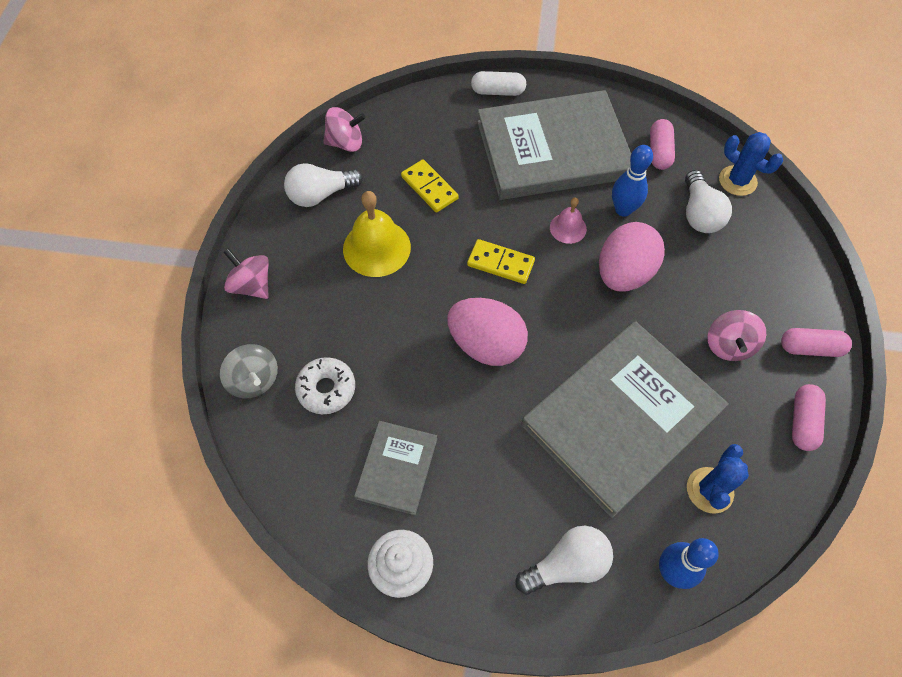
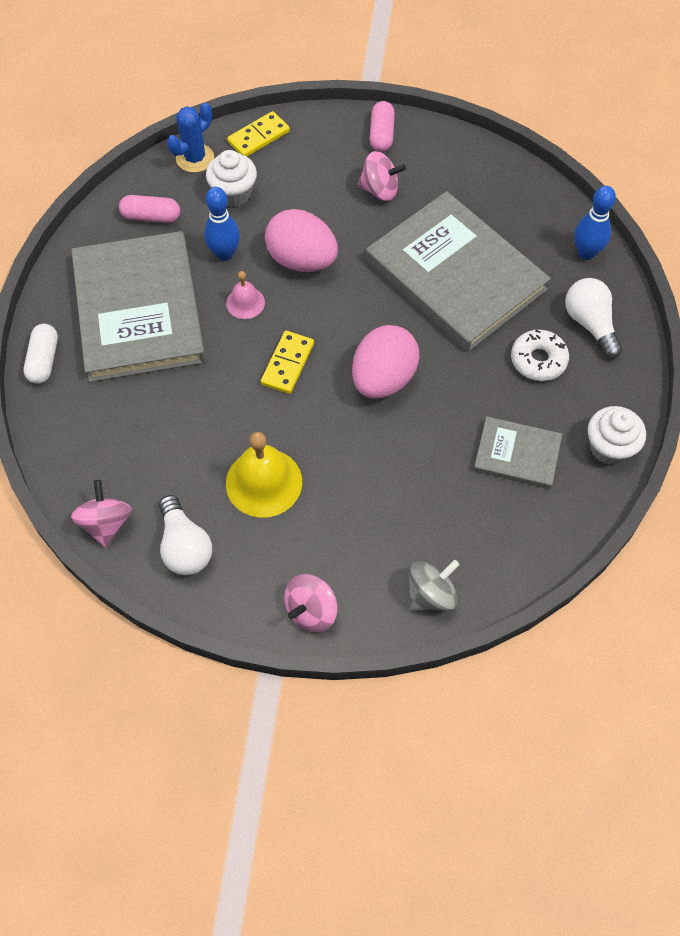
camera: 90 degrees left, 0 degrees up
(326, 389) = (438, 522): white donut -> white donut (538, 360)
(429, 187) = (183, 431): yellow domino -> yellow domino (258, 137)
(699, 214) = (233, 193): white light bulb -> white cupcake
(709, 490) = (516, 220): blue cactus -> none
(802, 422) = (451, 151): pink capsule -> none

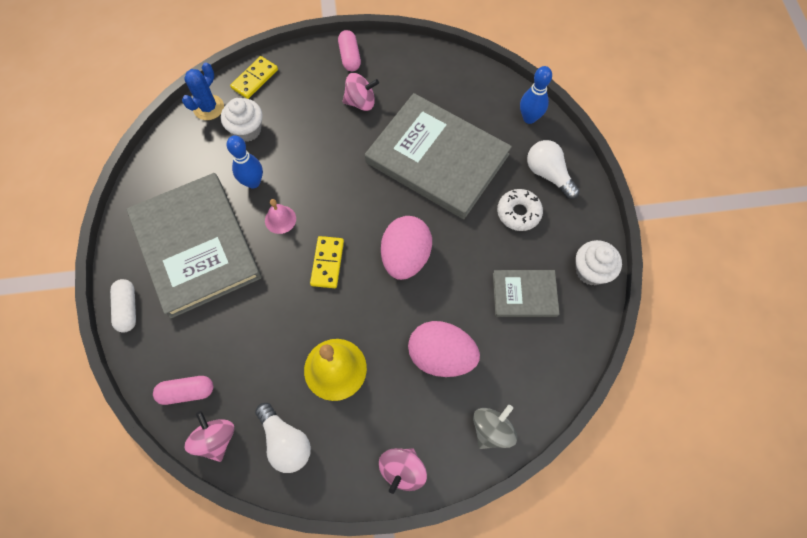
camera: 15 degrees left, 5 degrees up
(151, 217) = (186, 164): pink capsule -> pink capsule (187, 392)
(302, 260) = (315, 173): pink egg -> pink egg (441, 356)

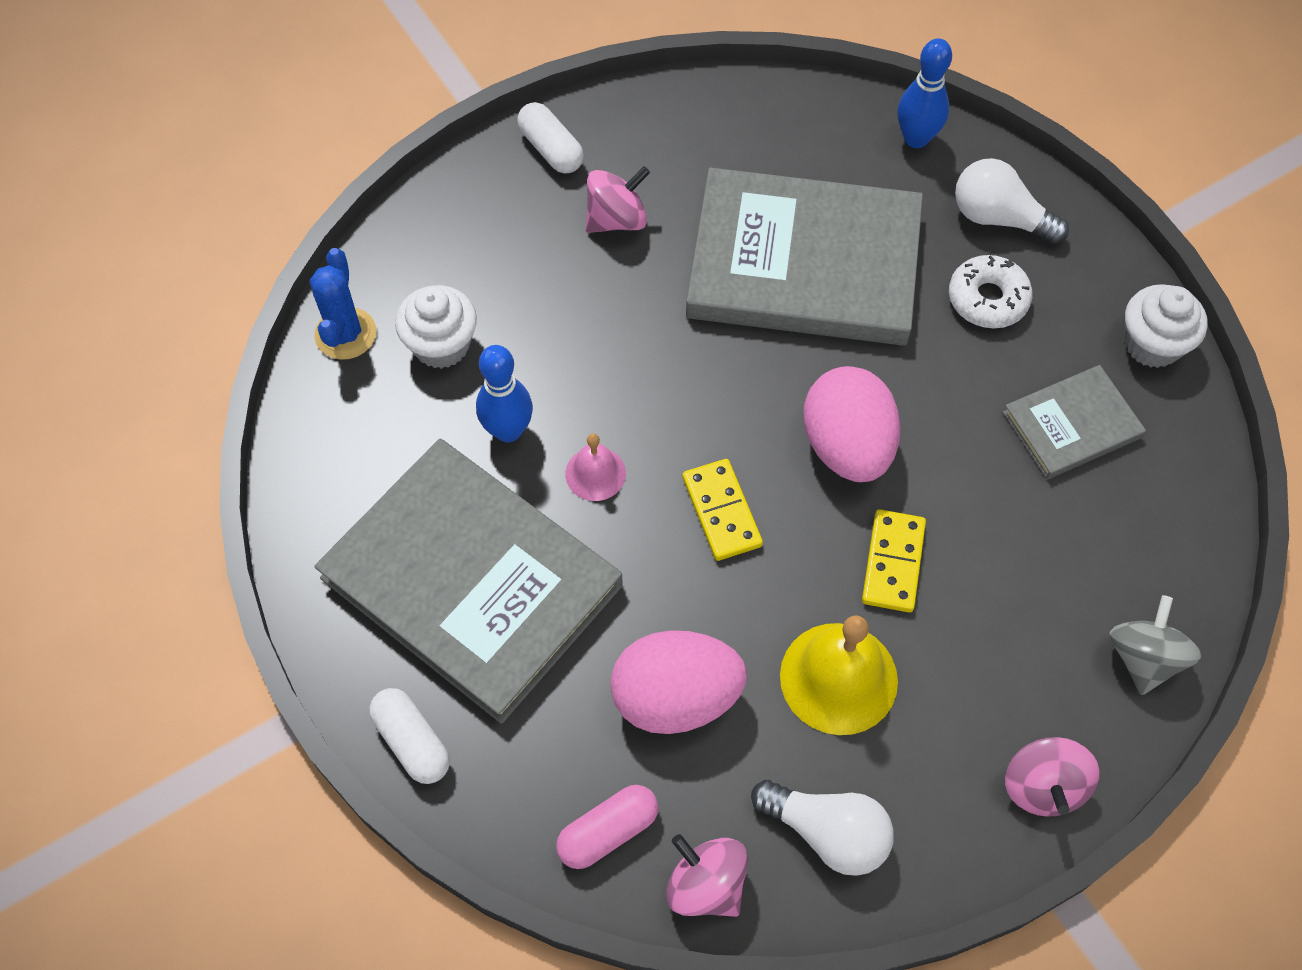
camera: 25 degrees left, 5 degrees down
(254, 79) = (401, 251): yellow domino -> yellow domino (893, 562)
(350, 57) = (551, 149): pink capsule -> white capsule
(441, 356) = (997, 579): pink egg -> pink egg (676, 697)

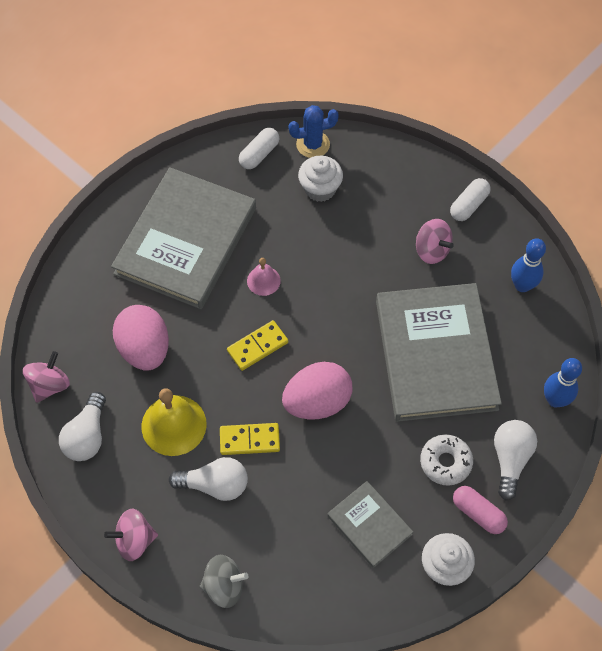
camera: 75 degrees right, 0 degrees up
(412, 742) = (96, 239): white capsule -> white capsule (259, 154)
(508, 430) = (277, 233): blue bowling pin -> blue bowling pin (522, 285)
(608, 831) = (68, 335): pink capsule -> pink capsule (478, 513)
(963, 634) = (215, 485): none -> white light bulb

